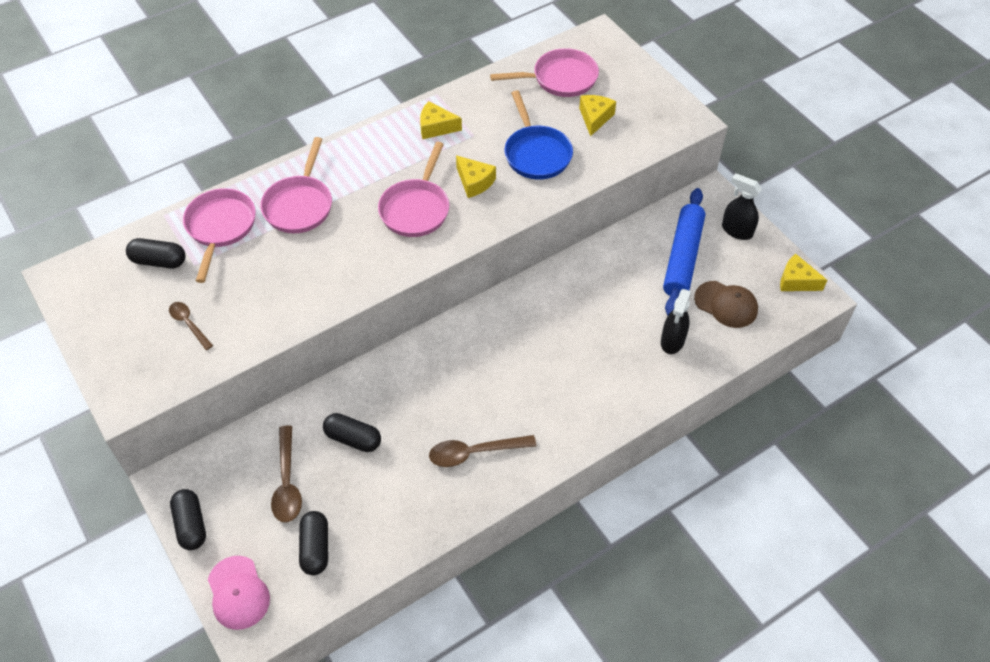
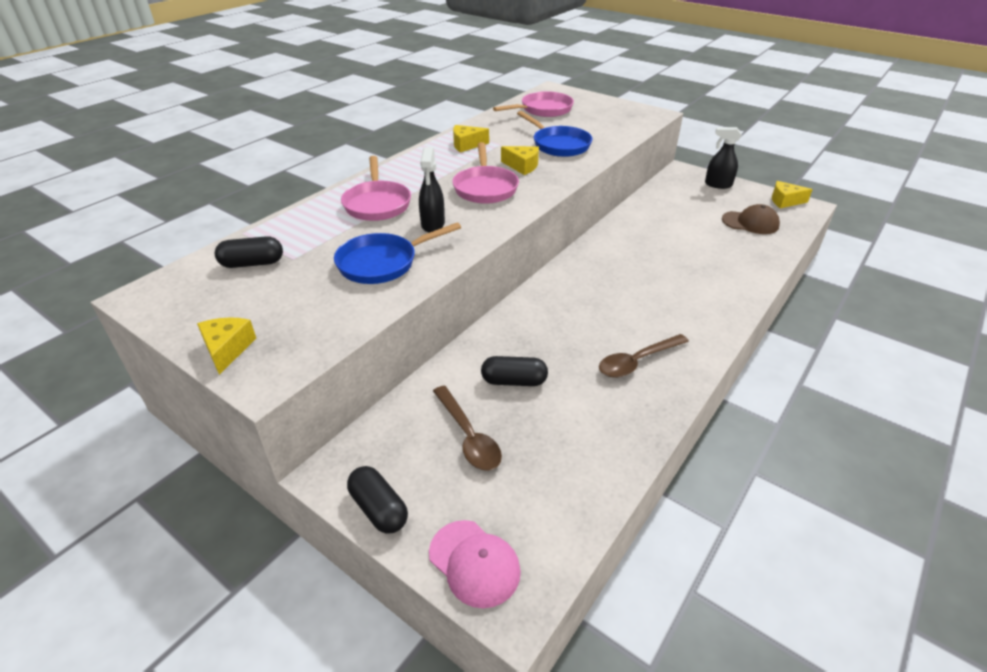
camera: 20 degrees left, 15 degrees down
(189, 324) = (309, 301): brown spoon -> none
(220, 228) = (307, 230): pink pan -> none
(268, 293) = (383, 263): none -> blue pan
(315, 548) = (536, 487): black capsule -> none
(595, 118) = (586, 122): yellow cheese -> yellow cheese (227, 349)
(672, 341) = (732, 251): black spray bottle -> black spray bottle (433, 224)
(682, 257) = (694, 205): blue rolling pin -> none

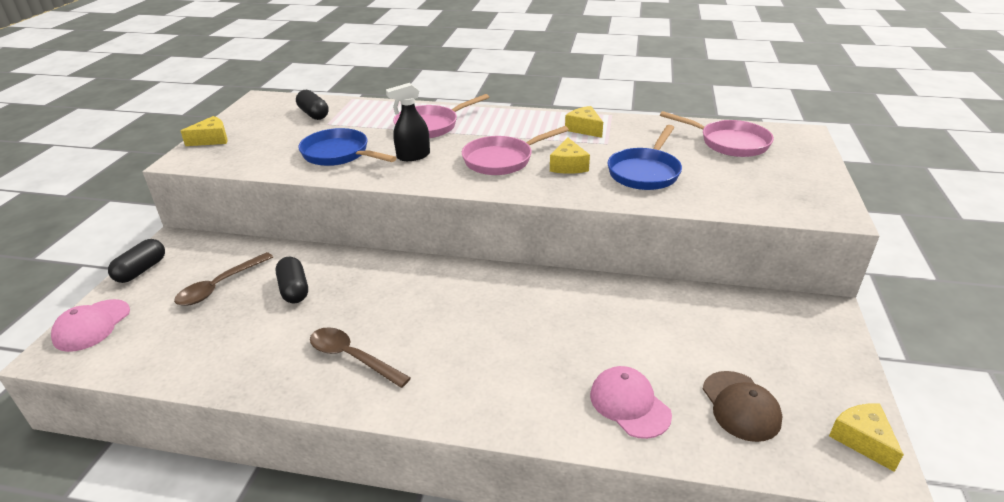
camera: 65 degrees right, 5 degrees down
(718, 184) = (826, 353): black spray bottle -> none
(737, 256) = (629, 404): none -> pink cap

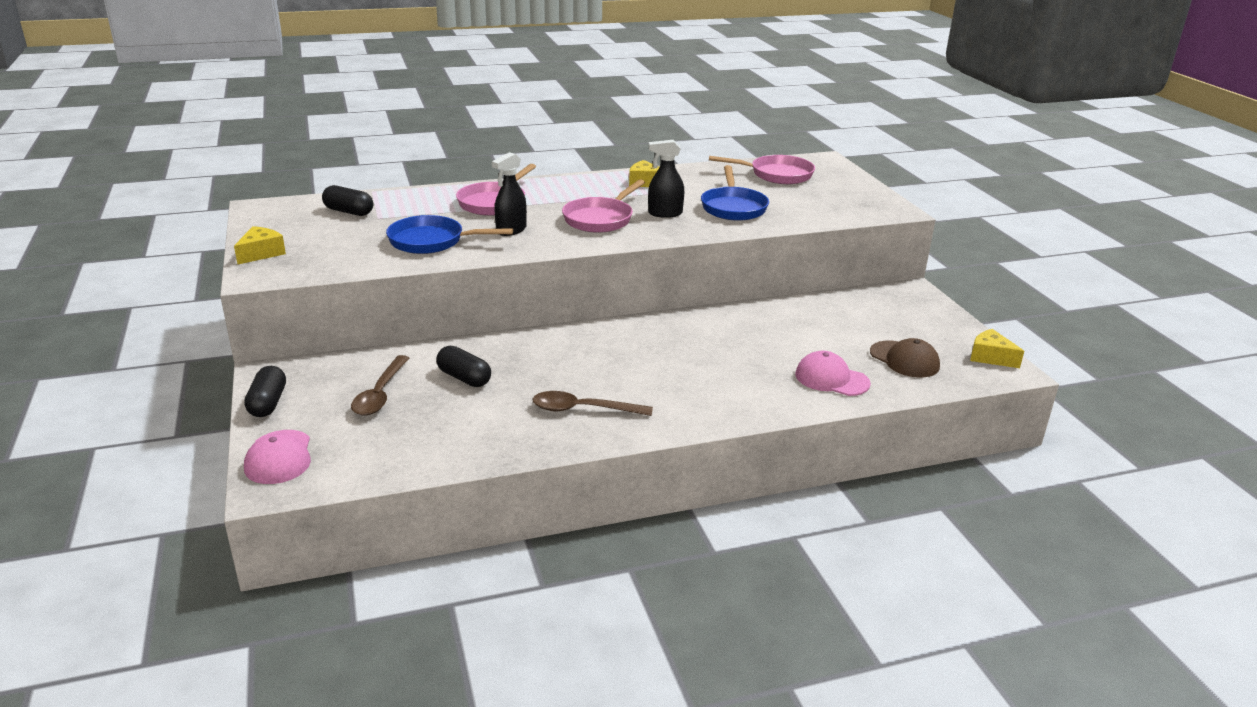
camera: 30 degrees left, 5 degrees down
(568, 166) = (664, 213): yellow cheese -> black spray bottle

